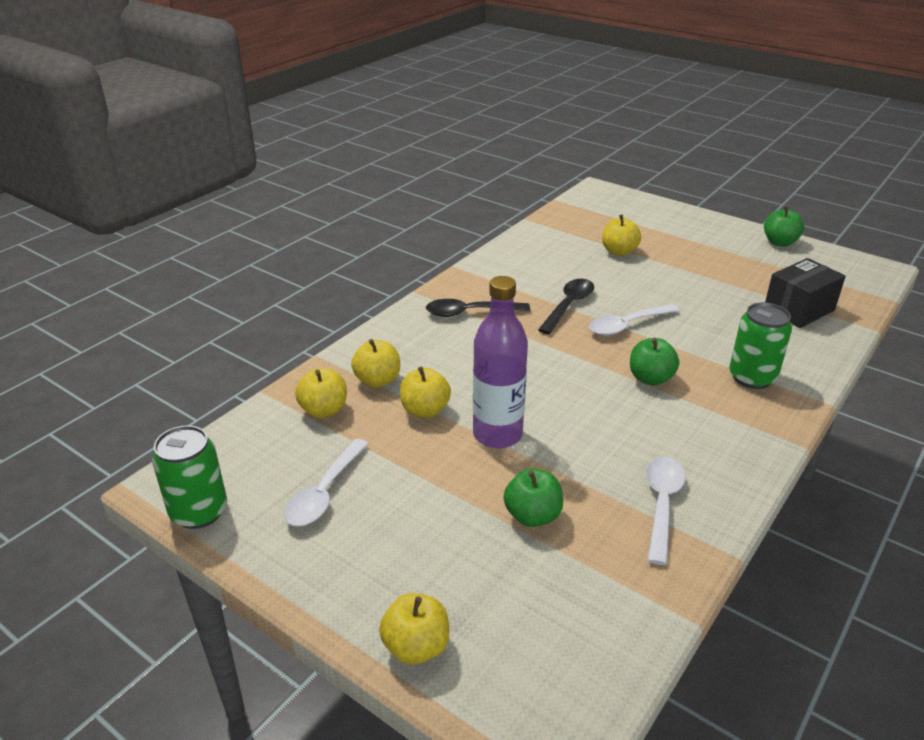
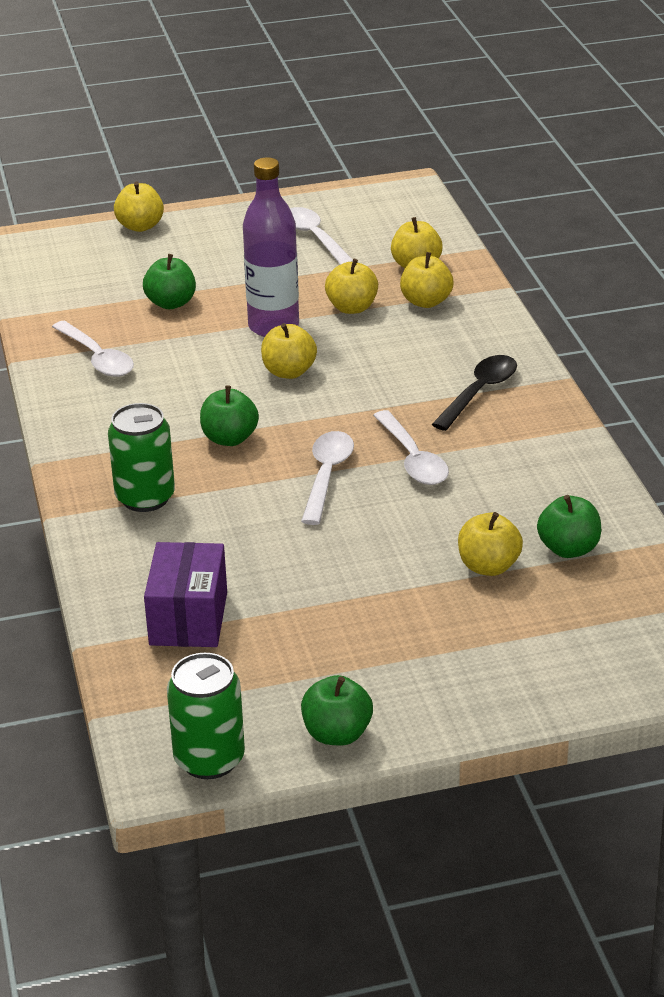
camera: 130 degrees right, 0 degrees up
(199, 512) = (361, 192): green can -> green can (209, 759)
(546, 395) = (289, 372): none -> yellow apple
(568, 306) = (413, 459): black spoon -> white spoon
(573, 238) = (568, 549): none -> green apple
(799, 309) = (188, 618): black box -> purple box

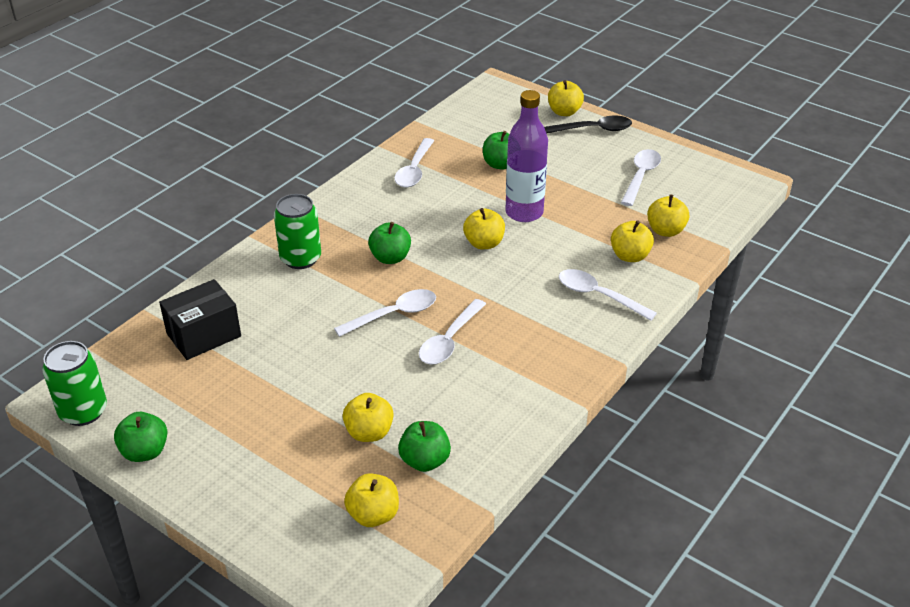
camera: 50 degrees right, 5 degrees up
(188, 618) = (204, 335): purple box -> black box
(352, 308) = (583, 231): yellow apple -> yellow apple (373, 515)
(460, 345) = (598, 296): none -> white spoon
(479, 392) = (555, 331): black spoon -> black spoon (593, 129)

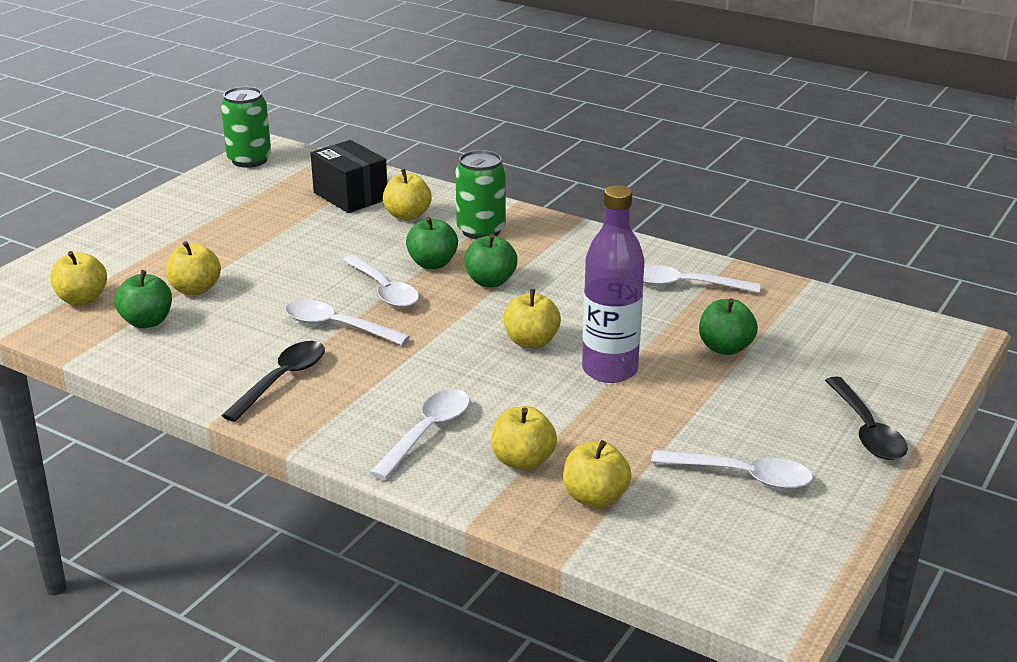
camera: 85 degrees right, 10 degrees down
(145, 452) = (193, 190): green apple -> green apple (432, 263)
(528, 369) = (282, 380): none -> black spoon
(564, 112) = (906, 401): yellow apple -> yellow apple (407, 215)

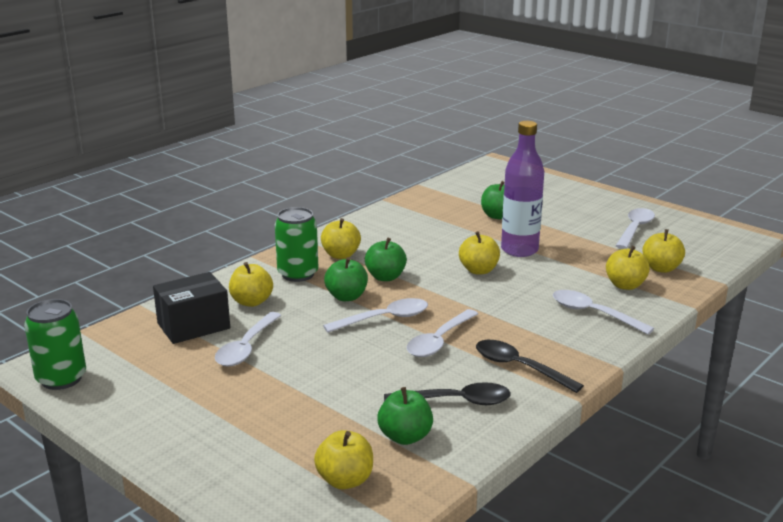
camera: 80 degrees left, 5 degrees down
(195, 289) = (349, 410): yellow apple -> yellow apple (341, 255)
(685, 285) = (415, 217): white spoon -> white spoon (246, 347)
(866, 430) = (588, 195): black spoon -> black spoon (456, 401)

